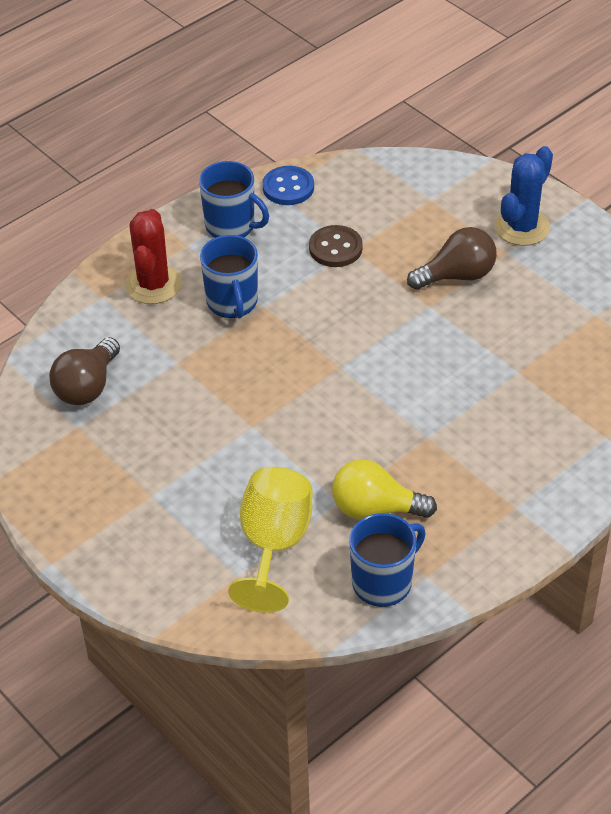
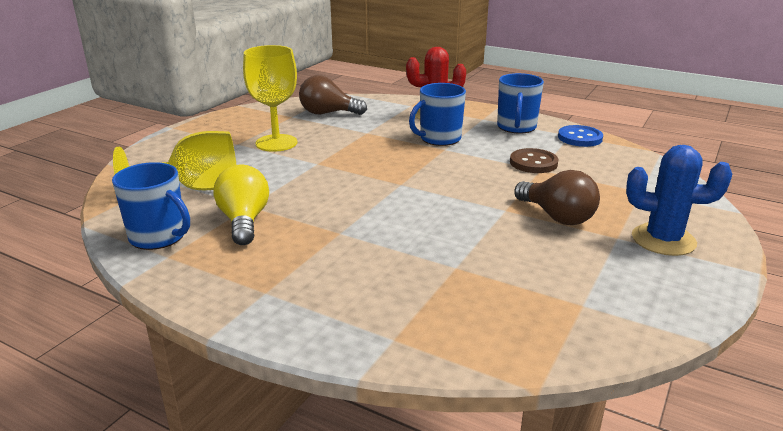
camera: 70 degrees right, 20 degrees down
(169, 455) = (276, 143): none -> yellow goblet

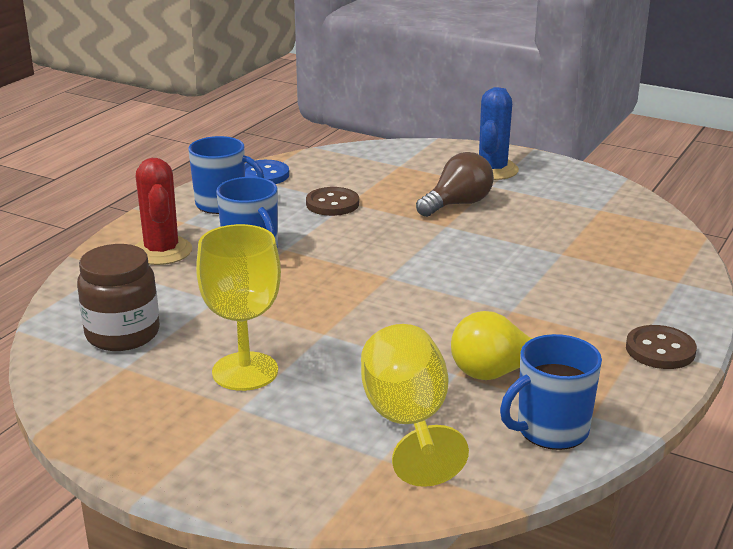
camera: 90 degrees left, 0 degrees up
(158, 237) = (551, 430): blue mug -> blue mug turned 150 degrees counterclockwise
(251, 303) = (660, 350): none -> brown button
(328, 113) = (122, 334): brown light bulb -> brown jar

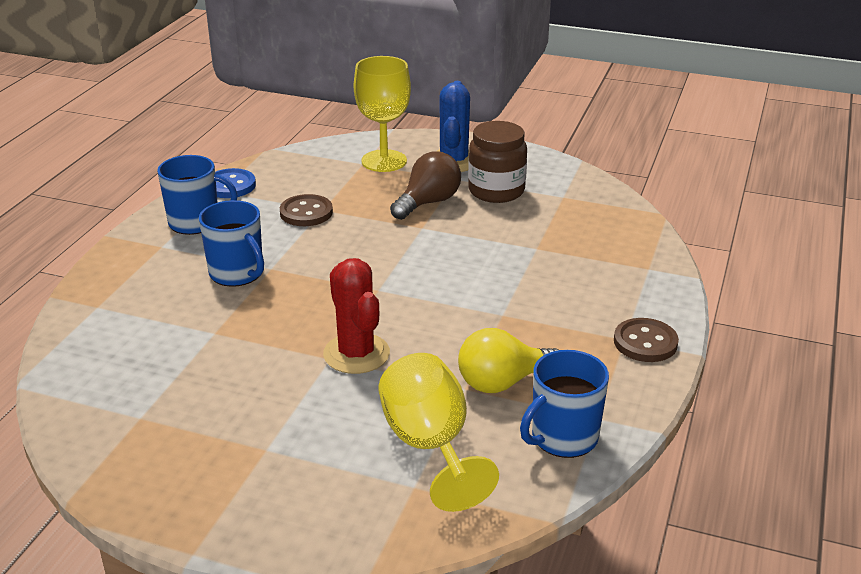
camera: 10 degrees left, 5 degrees up
(122, 334) = (129, 380): brown jar -> brown jar (496, 191)
(162, 251) = (146, 282): red cactus -> red cactus (356, 354)
(245, 371) = (262, 408): yellow goblet -> yellow goblet (384, 161)

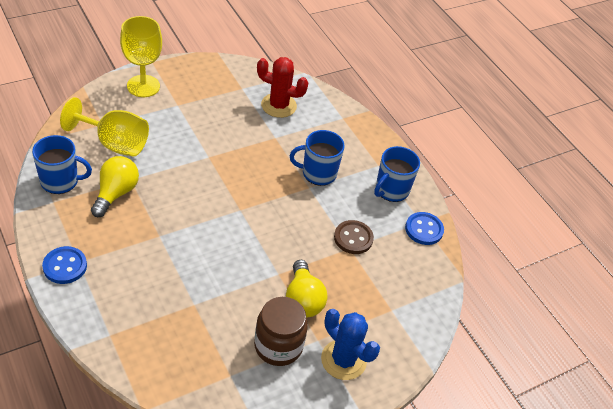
camera: 125 degrees right, 15 degrees up
(356, 354) = (200, 166): red cactus -> red cactus (278, 105)
(384, 161) = (383, 323): yellow goblet -> yellow goblet (143, 86)
(428, 202) = (303, 299): brown light bulb -> yellow light bulb
(563, 437) = (60, 181): blue mug -> blue mug turned 90 degrees clockwise
(645, 342) = (65, 266): brown button -> blue button

